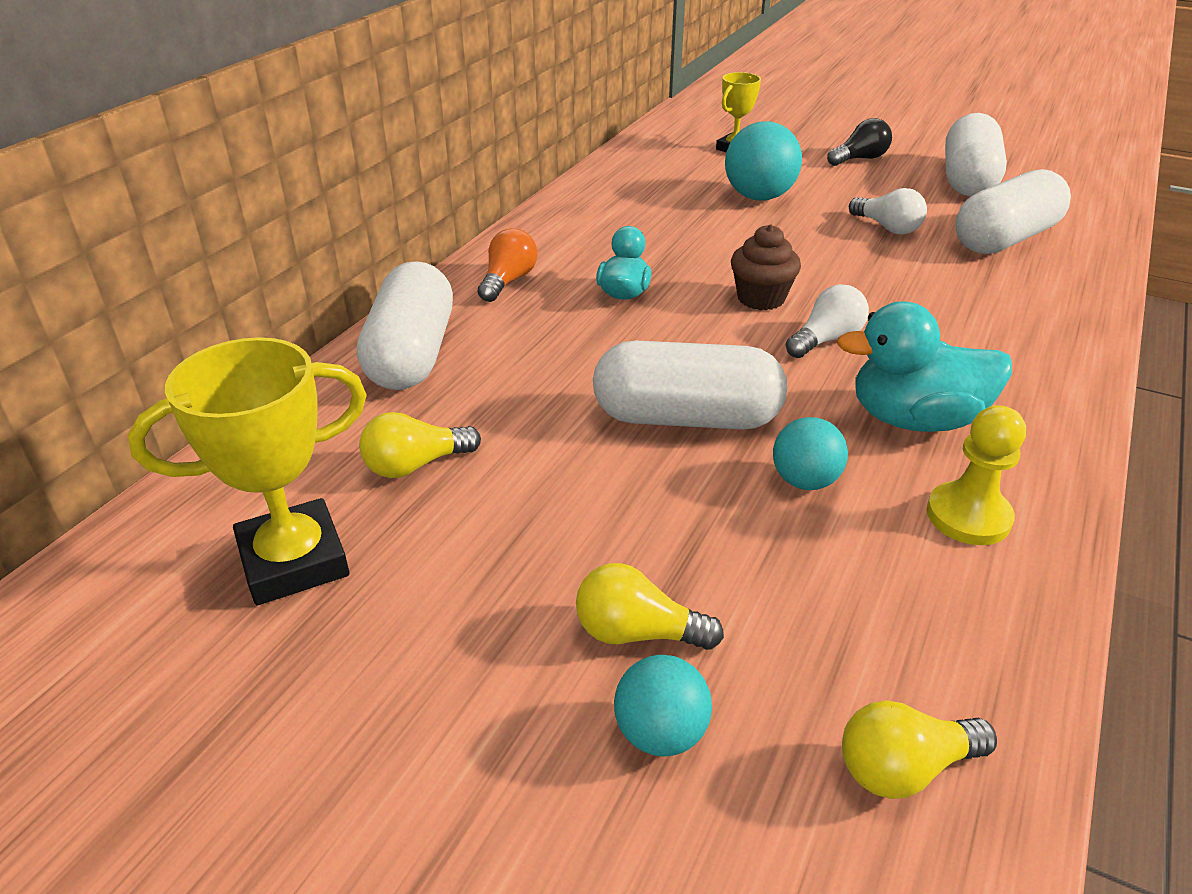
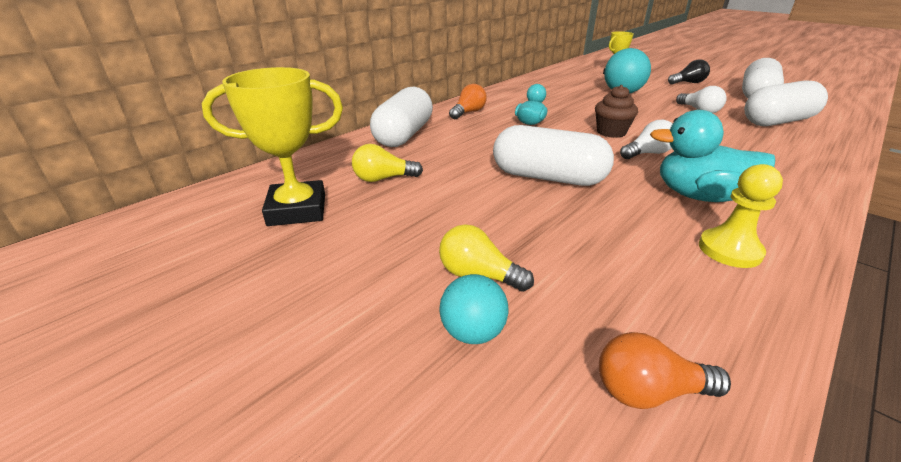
camera: 15 degrees right, 5 degrees down
(804, 481) = (615, 216): turquoise ball -> none
(903, 768) = (648, 391): yellow light bulb -> orange light bulb

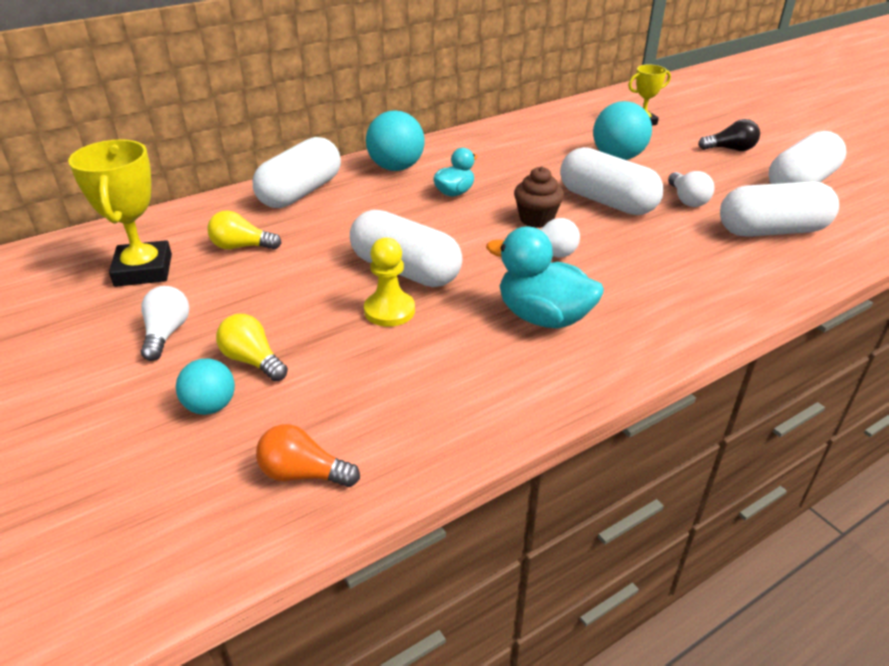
camera: 15 degrees right, 5 degrees up
(297, 210) = (144, 270): yellow trophy -> yellow trophy turned 75 degrees clockwise
(363, 264) = (166, 333): none -> white light bulb
(468, 112) = (396, 168): orange light bulb -> turquoise ball
(647, 117) = (606, 201): none -> white capsule
(729, 250) = (504, 379): yellow pawn -> yellow pawn (389, 311)

